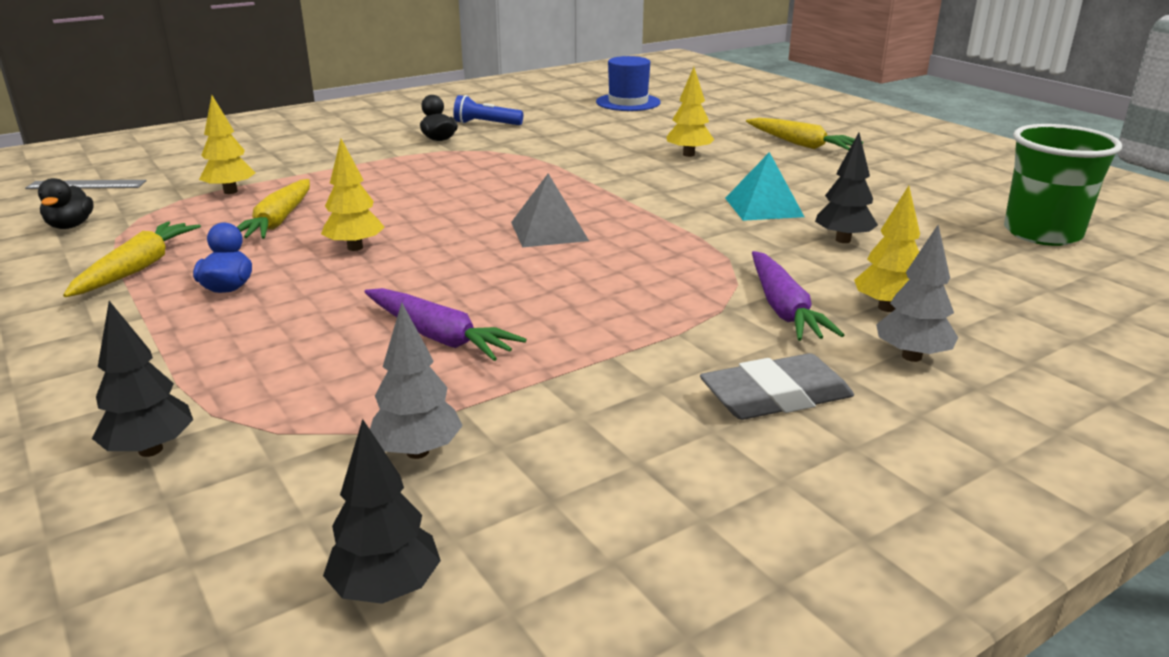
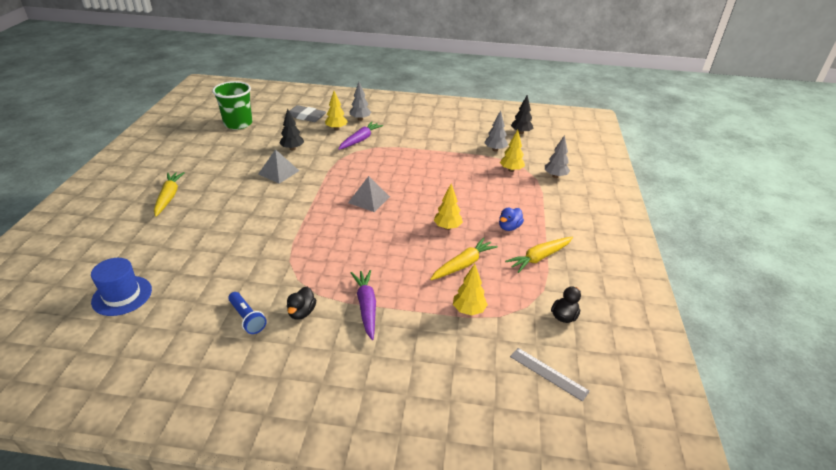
camera: 140 degrees left, 10 degrees up
(151, 450) = (555, 176): black tree -> grey tree
(439, 336) = (460, 174): purple carrot -> purple carrot (366, 307)
(688, 154) = (226, 217): yellow tree -> yellow tree (511, 170)
(763, 207) = (278, 172): turquoise pyramid -> grey pyramid
(775, 396) = (405, 126): grey eraser -> grey eraser (306, 116)

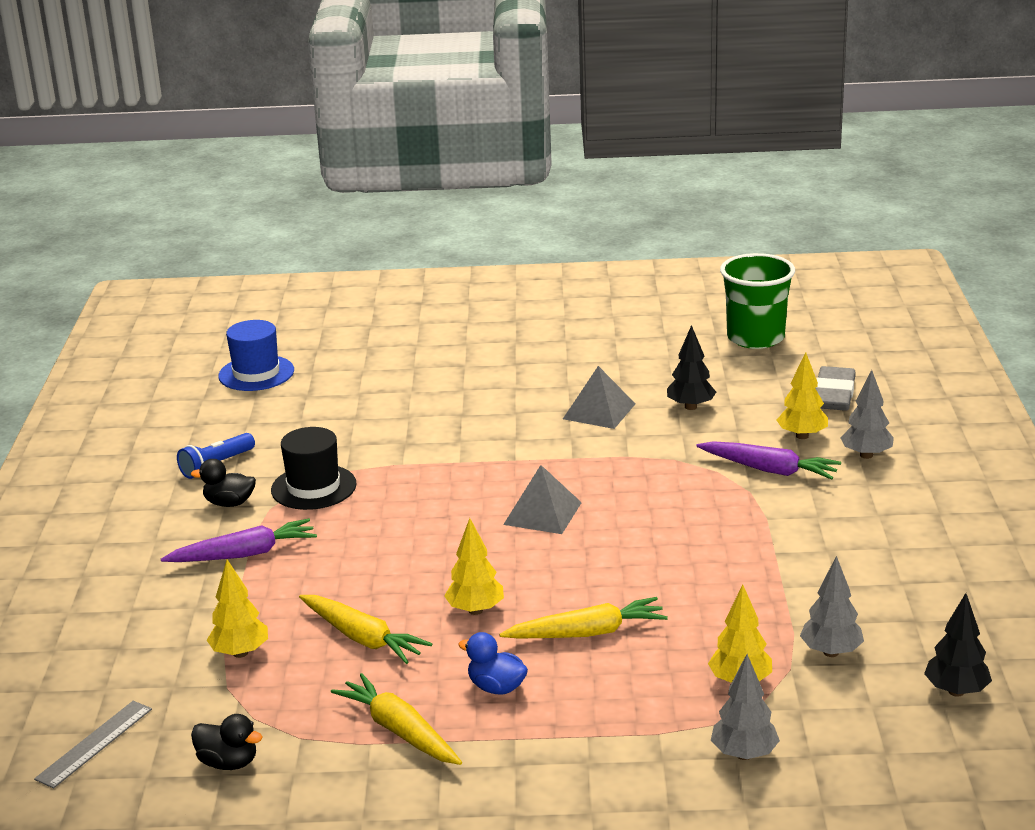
camera: 85 degrees right, 10 degrees down
(169, 197) = (486, 343): yellow carrot -> yellow carrot (587, 633)
(301, 274) = (313, 487): none -> black hat

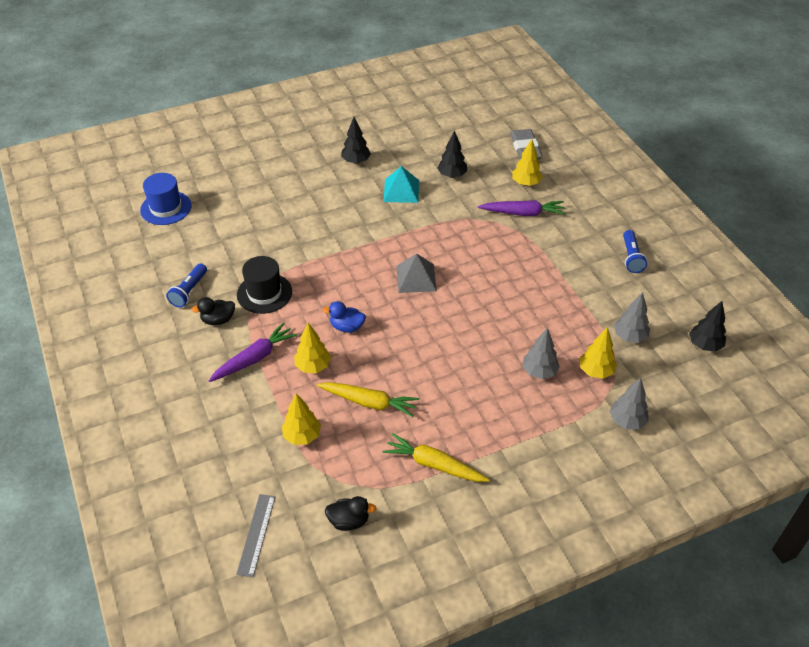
camera: 25 degrees left, 20 degrees up
(475, 610) = (422, 362): yellow tree -> yellow tree (313, 366)
(496, 687) = (469, 416): blue duck -> blue duck (347, 327)
(557, 367) = (356, 161): none -> black tree
(587, 633) = (495, 361): yellow carrot -> none
(599, 411) = (401, 190): grey pyramid -> turquoise pyramid
(755, 338) = (457, 113): green cup -> none
(866, 455) = (568, 190): grey tree -> grey tree (539, 372)
(911, 556) = (631, 257): none -> blue flashlight

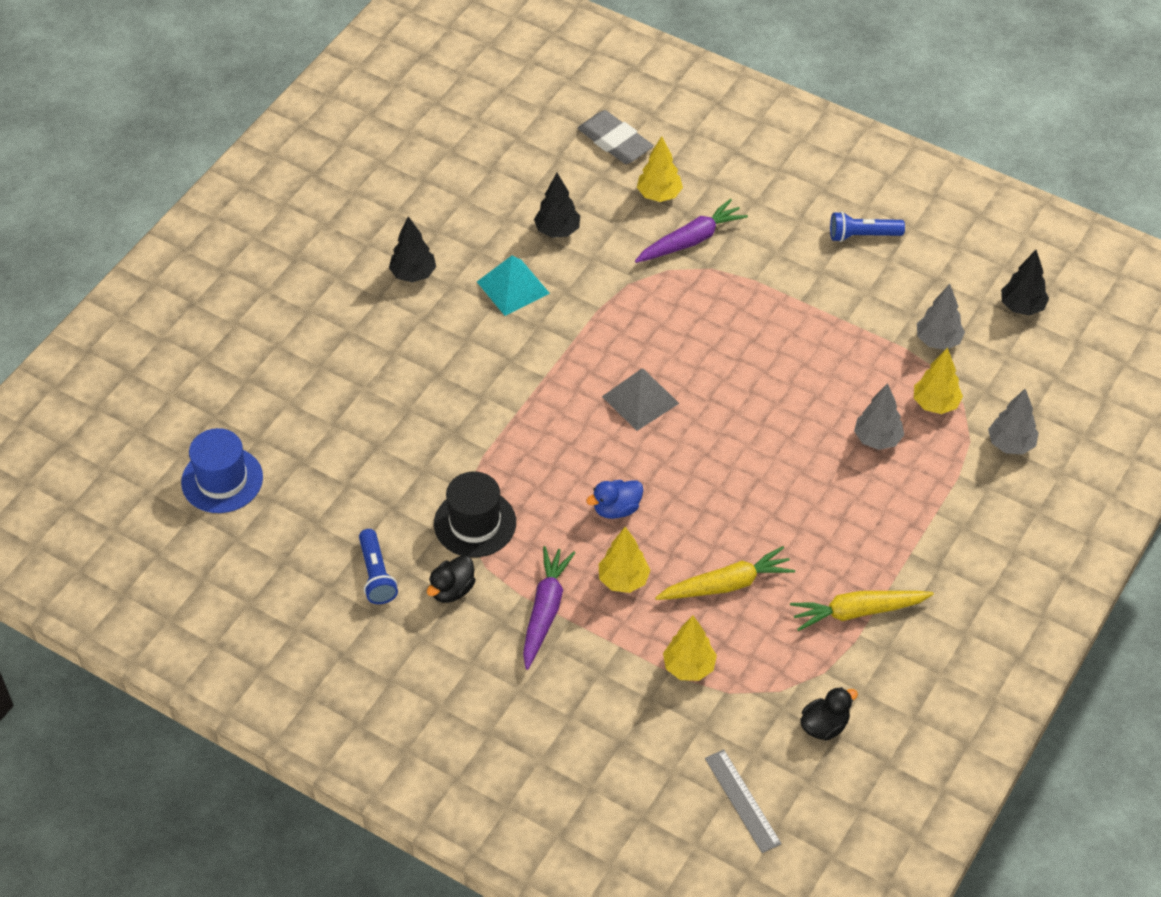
camera: 35 degrees left, 5 degrees up
(631, 257) = (862, 235): blue flashlight -> blue flashlight turned 120 degrees clockwise

